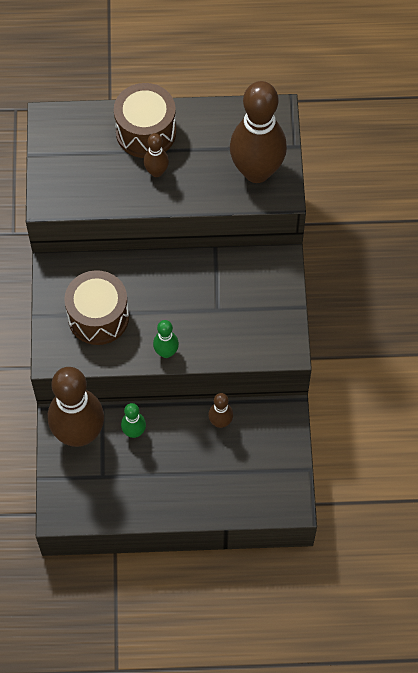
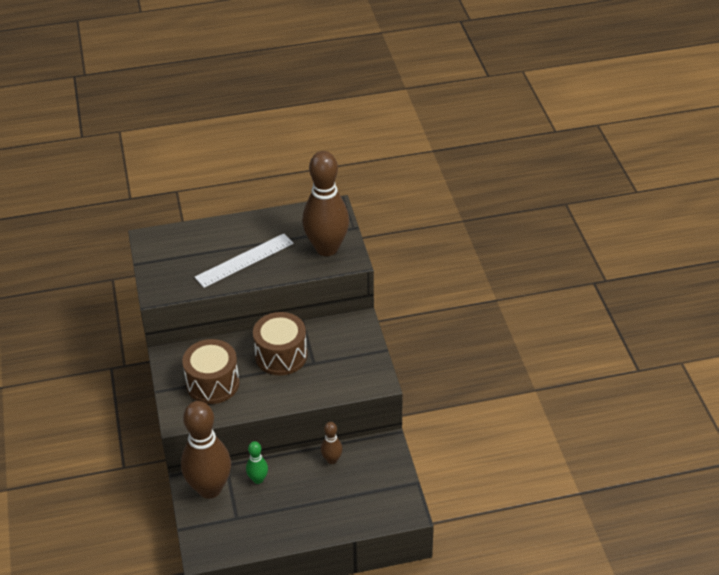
camera: 10 degrees left, 20 degrees down
(146, 132) = (230, 235): brown drum -> brown drum (281, 355)
(156, 172) = (244, 260): brown bowling pin -> white ruler
(166, 352) = (276, 399): green bowling pin -> none

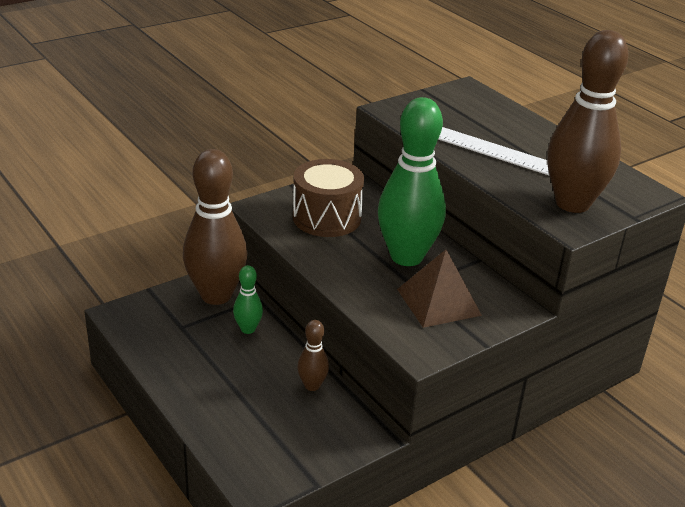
camera: 65 degrees right, 10 degrees down
(281, 355) = (406, 256): brown drum -> green bowling pin
(336, 356) = (439, 302): none -> brown pyramid

